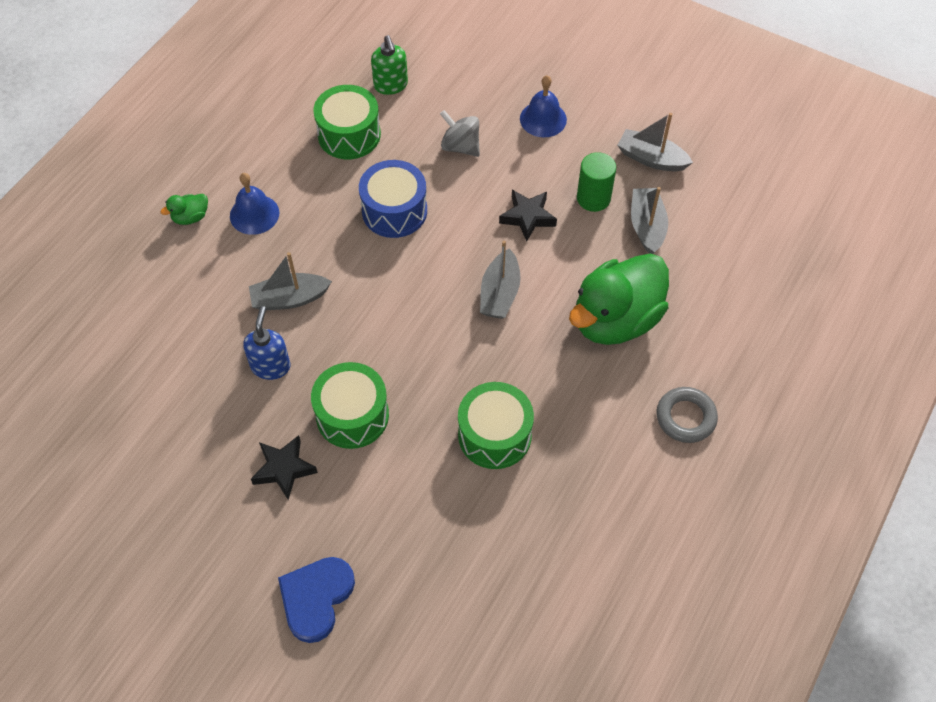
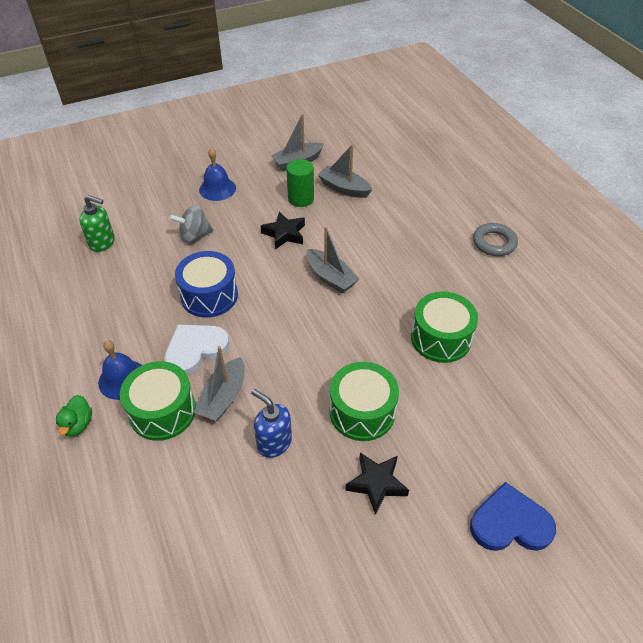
camera: 55 degrees left, 10 degrees down
(316, 598) = (510, 523): blue heart -> blue heart turned 120 degrees clockwise
(324, 243) = (195, 349): none -> white heart
(349, 134) = (116, 286): green drum -> green drum (162, 411)
(615, 320) = (399, 236): green duck -> none

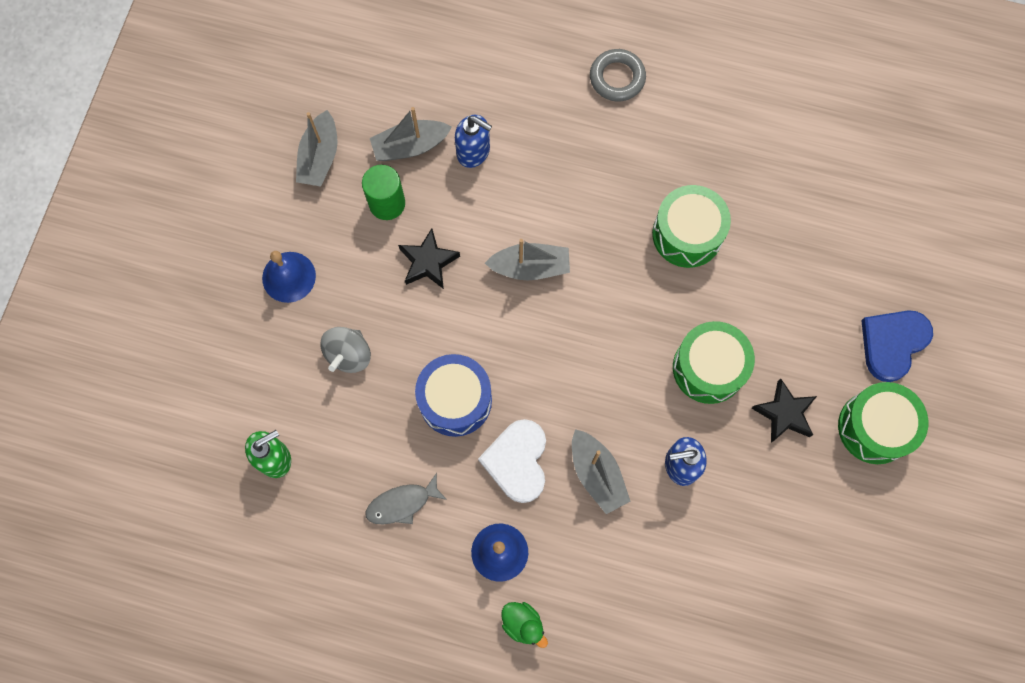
camera: 50 degrees left, 25 degrees up
(118, 312) = (402, 503): none -> grey fish
(162, 411) = (569, 538): green drum -> green drum (874, 427)
(371, 213) = (474, 152): none -> blue soap dispenser

